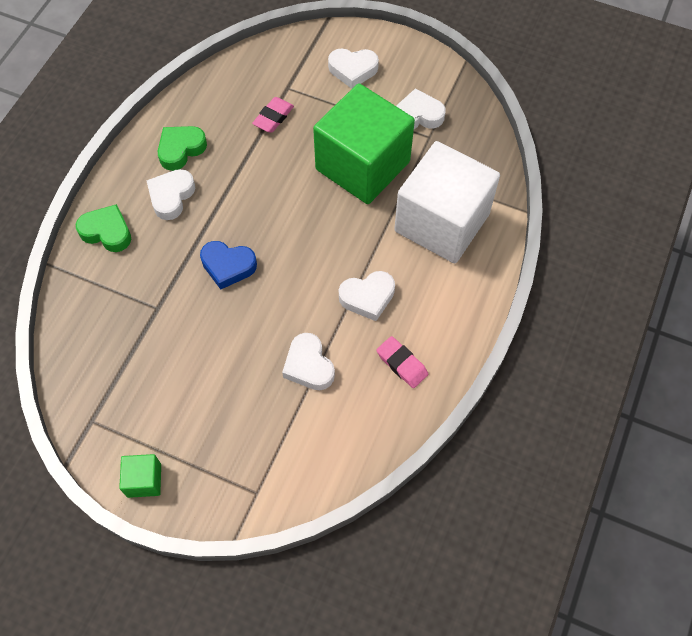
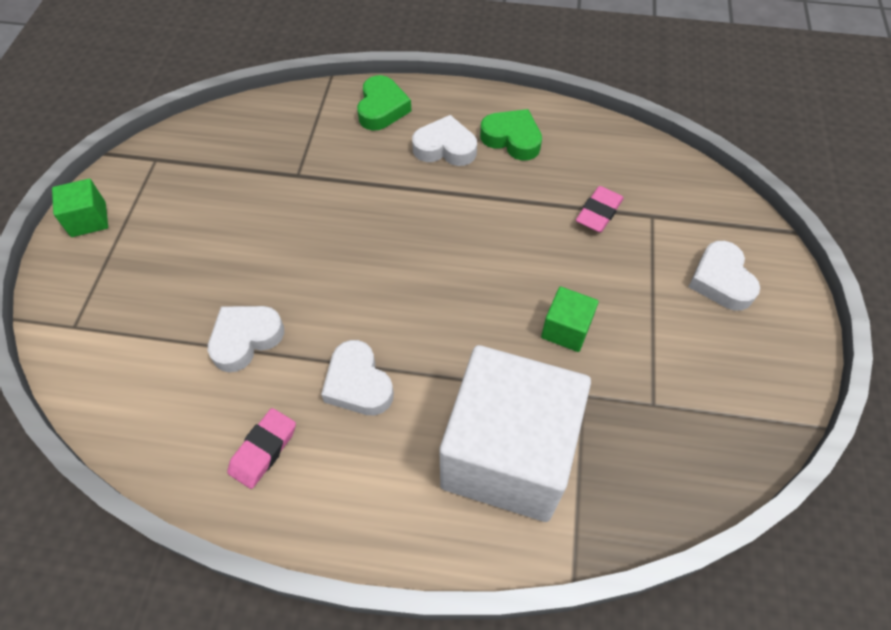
camera: 75 degrees right, 5 degrees down
(228, 266) = (367, 223): blue heart -> none
(273, 117) = (598, 213): pink eraser -> pink eraser turned 75 degrees counterclockwise
(362, 165) = (566, 329): green cube -> green cube, size x0.41
(418, 115) = (684, 381): white heart -> none

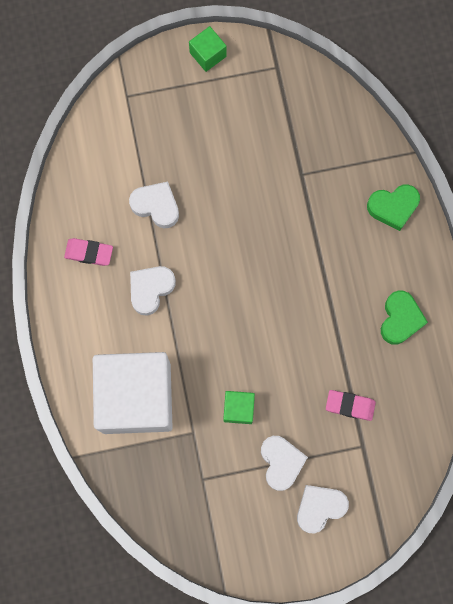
camera: 70 degrees right, 20 degrees up
(445, 148) = (370, 271): white heart -> white heart (281, 462)

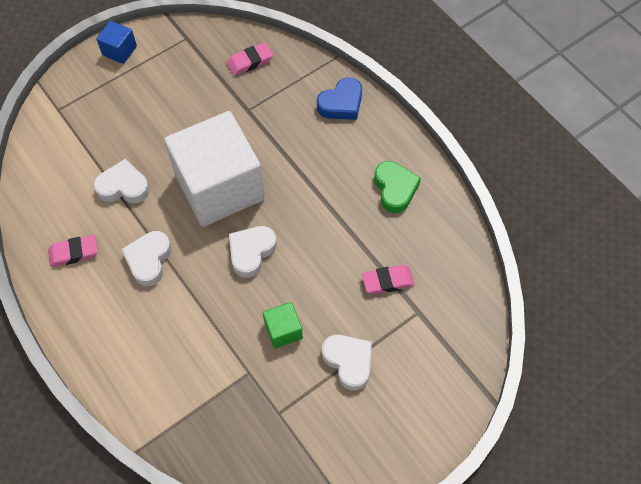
camera: 25 degrees left, 15 degrees down
(136, 397) = (176, 364): white cube -> white cube (219, 187)
(208, 54) = (119, 50): green cube -> blue cube
(320, 507) = (406, 387): white heart -> white heart (251, 252)
(326, 122) = (250, 62): none -> pink eraser
(393, 207) = (341, 103): green heart -> blue heart

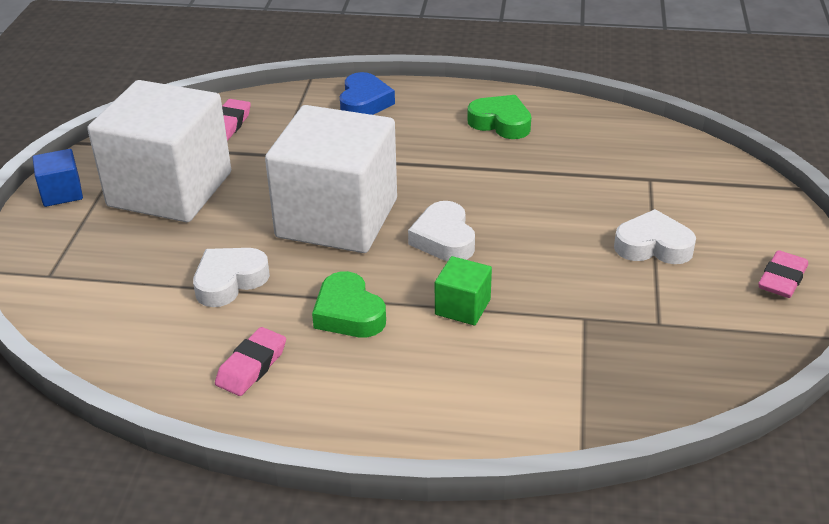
camera: 45 degrees left, 25 degrees down
(149, 260) = (348, 313): white heart -> green heart
(168, 92) = (170, 189): none -> white cube
(283, 330) = (564, 267): green cube -> green cube (462, 307)
(387, 281) = (593, 177): pink eraser -> pink eraser (782, 279)

